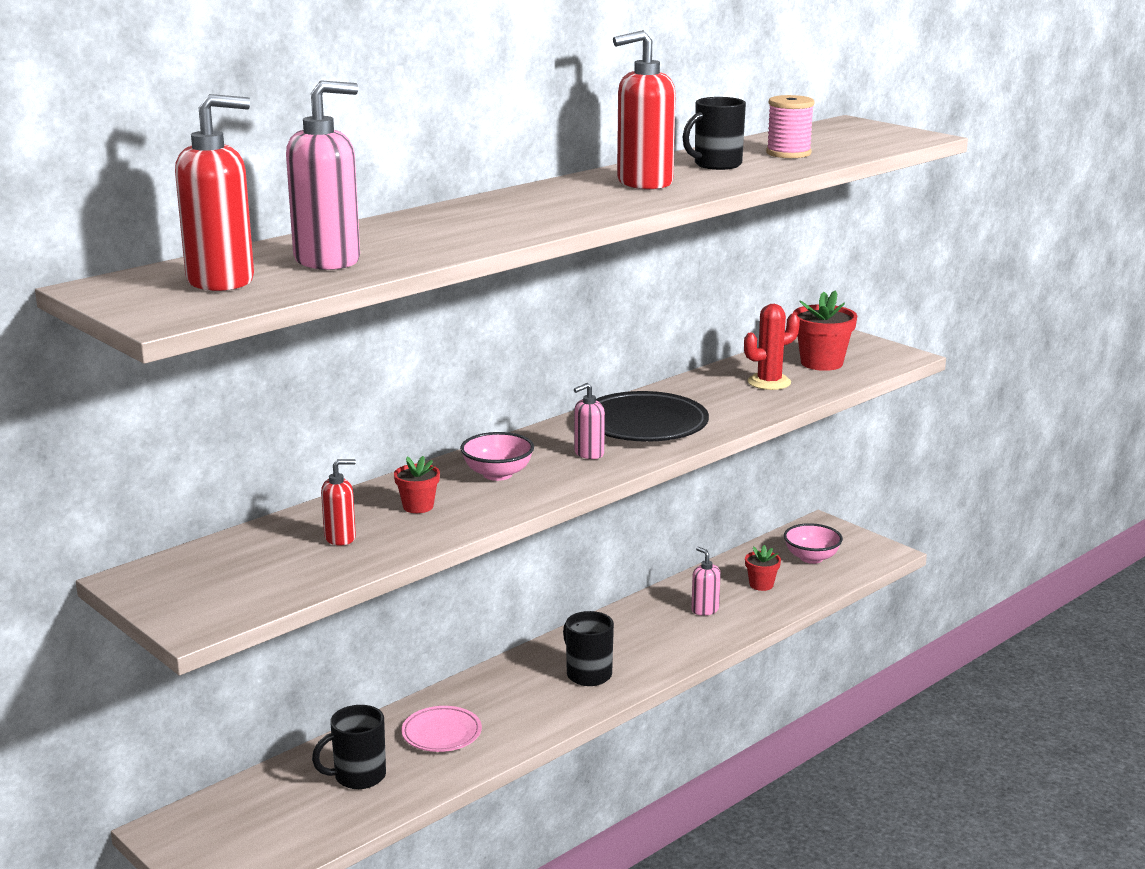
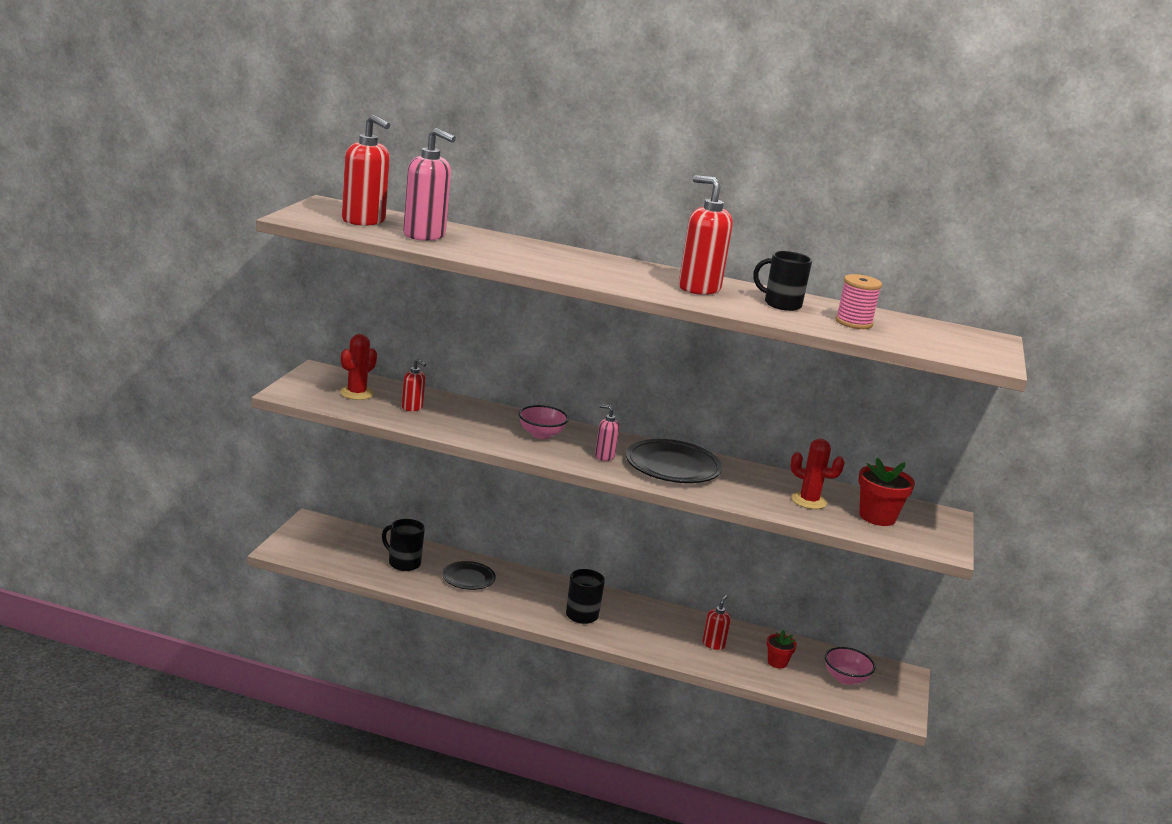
camera: 55 degrees right, 0 degrees up
(251, 568) = (356, 393): none -> red cactus
(418, 506) = (472, 420): red flower pot -> none
(441, 733) = (468, 579): pink plate -> black plate
(704, 610) = (713, 644): pink soap dispenser -> red soap dispenser

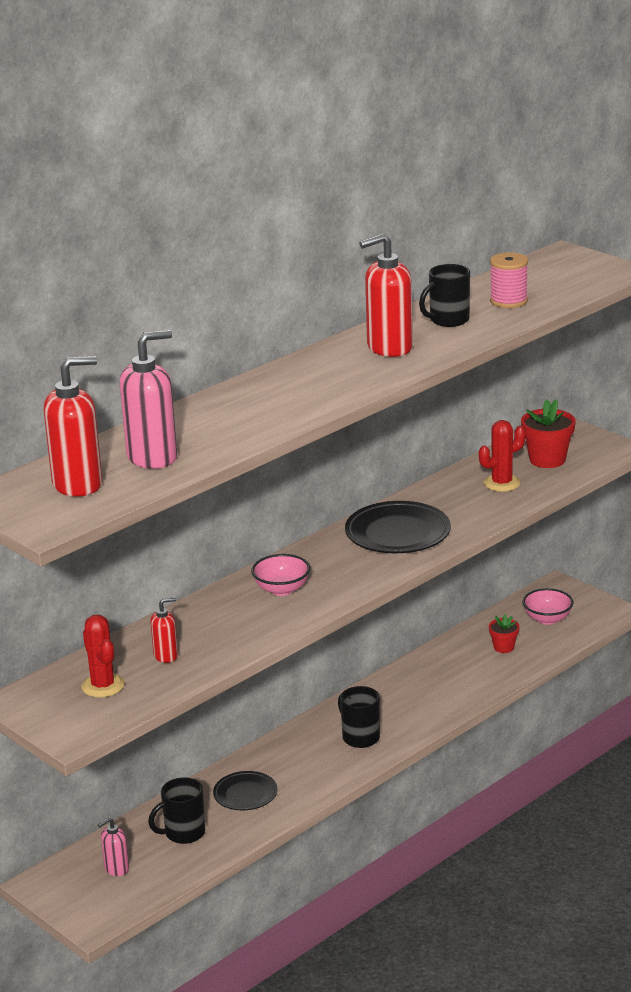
camera: 55 degrees left, 5 degrees up
(604, 456) = (353, 565): pink soap dispenser -> pink soap dispenser (116, 869)
(713, 644) = (455, 673): red soap dispenser -> none

